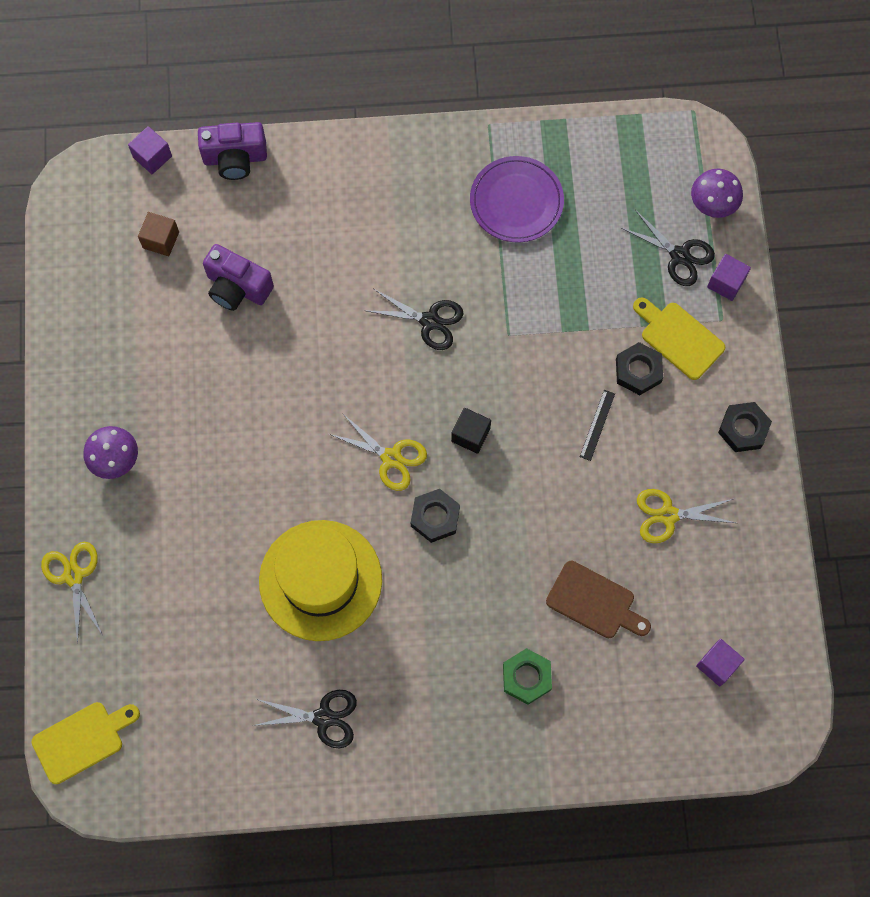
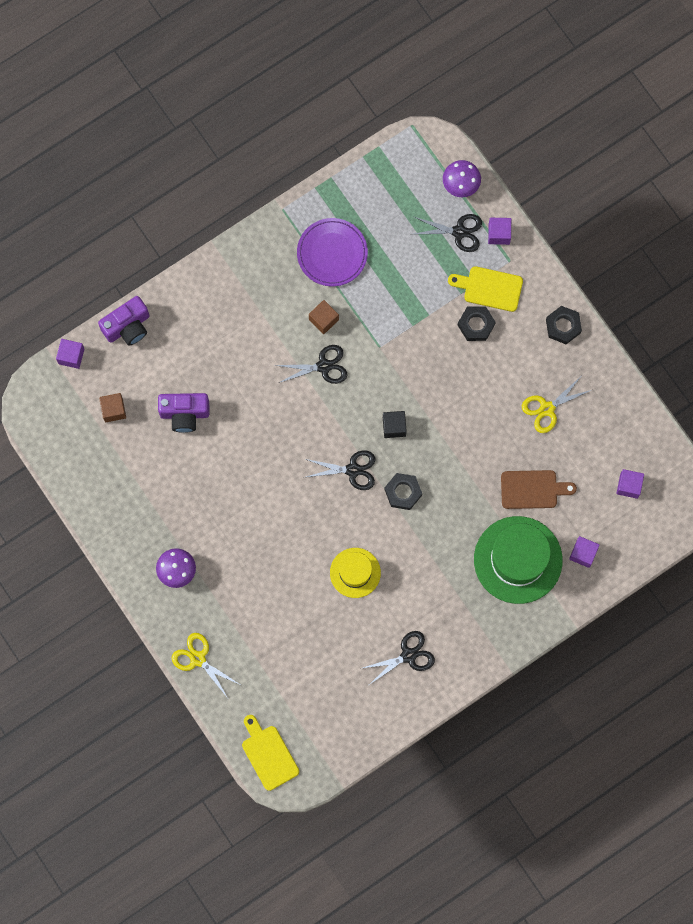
camera: 30 degrees left, 5 degrees up
(82, 740) = (268, 754): yellow cutting board -> yellow cutting board turned 60 degrees counterclockwise
(320, 580) = (355, 572): yellow hat -> yellow hat, size x0.57
(391, 458) = (352, 470): yellow scissors -> black scissors
(462, 269) = (323, 320): none -> brown cube
(526, 677) = (518, 560): green nut -> green hat
(597, 425) = (470, 375): black ruler -> none
(612, 716) = (583, 553): none -> purple cube

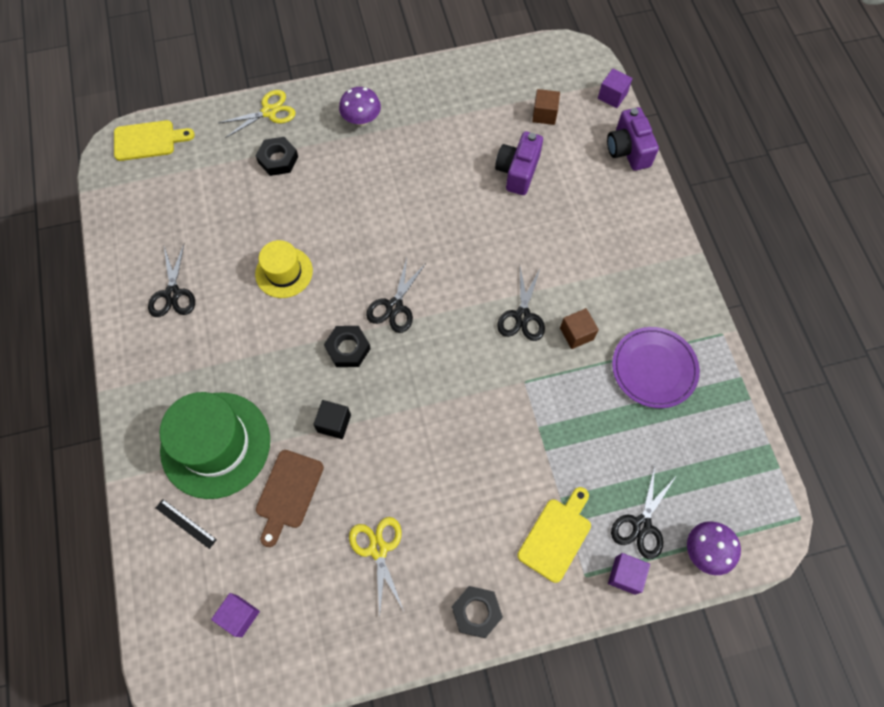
camera: 110 degrees right, 10 degrees down
(394, 426) = (425, 365): black cube -> black cube (334, 423)
(476, 325) = (514, 501): black nut -> black nut (278, 159)
(583, 553) = (186, 523): purple cube -> black ruler

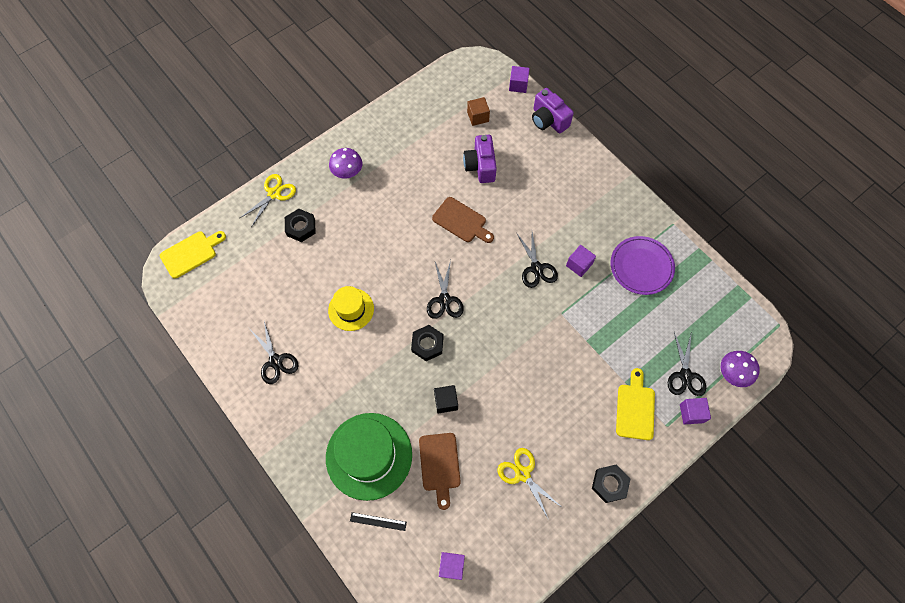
camera: 25 degrees left, 0 degrees up
(462, 225) = (461, 221): none -> brown cutting board
(576, 334) = (579, 265): brown cube -> purple cube

